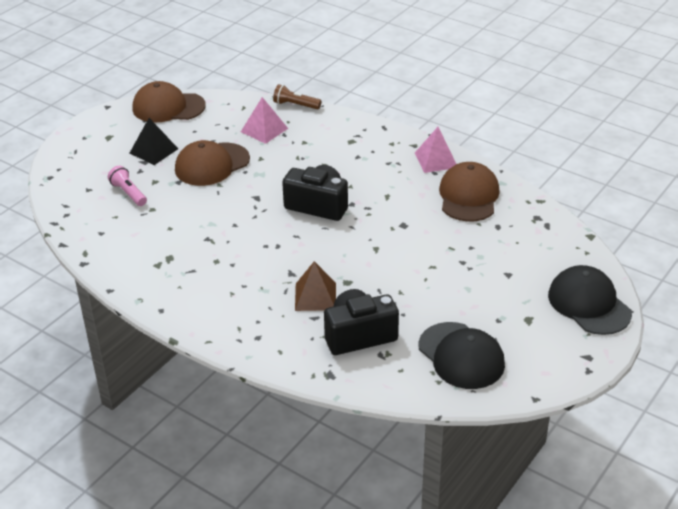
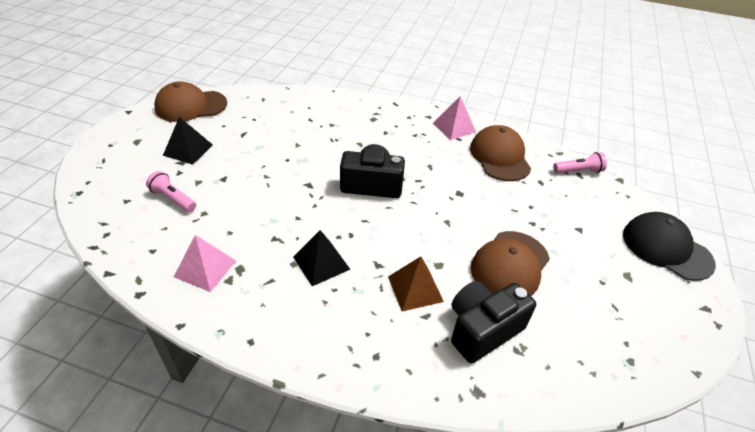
camera: 20 degrees left, 5 degrees up
(212, 164) = (252, 156): brown cap -> brown cap (510, 265)
(241, 264) = (321, 263): none -> black pyramid
(264, 130) = (290, 117): pink pyramid -> pink pyramid (205, 268)
(295, 105) = (310, 92): brown flashlight -> none
(461, 356) = (595, 334): black cap -> none
(548, 221) = (578, 171): none -> pink flashlight

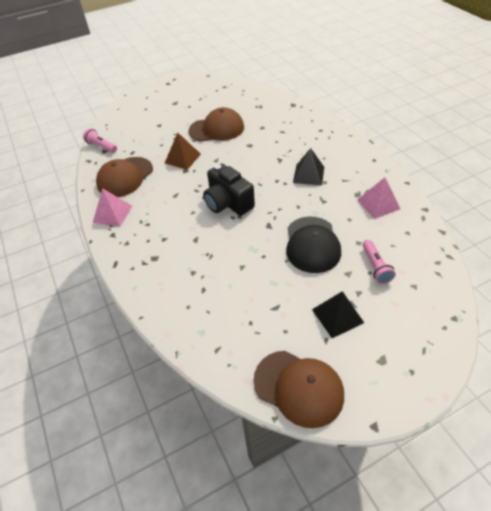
camera: 130 degrees left, 5 degrees up
(415, 288) = (274, 142): brown pyramid -> brown pyramid (182, 158)
(482, 329) = (265, 117): black camera -> none
(666, 248) = (139, 101): black cap -> black cap (312, 244)

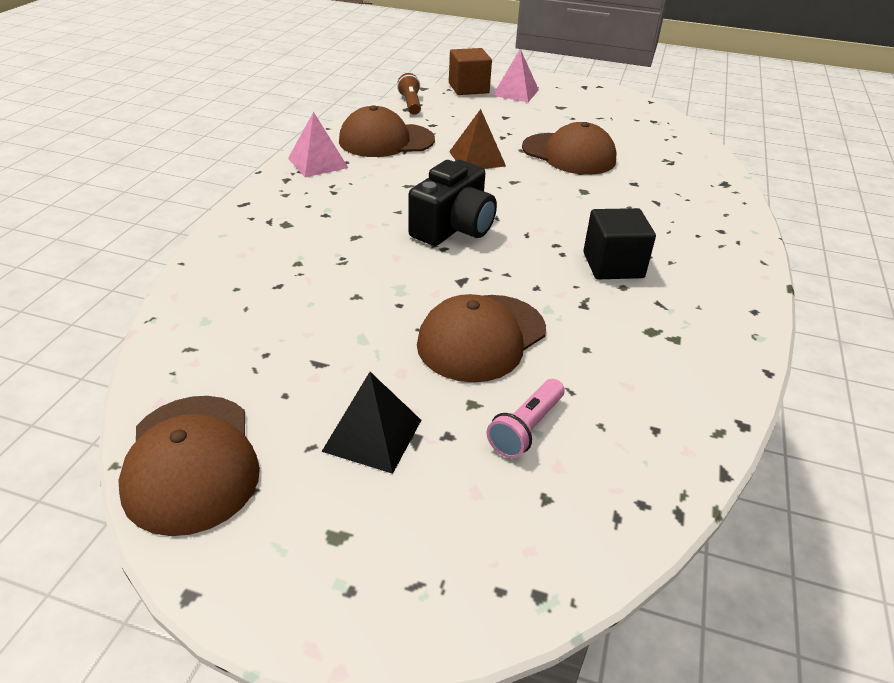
camera: 40 degrees right, 10 degrees down
(101, 146) = (410, 104): pink flashlight -> brown flashlight
(115, 118) = (468, 88): none -> brown cube
(228, 203) = (453, 228): black camera -> black camera turned 150 degrees counterclockwise
(308, 175) = (613, 265): black pyramid -> black cube
(312, 244) = (481, 337): black cap -> brown cap
(378, 204) = (665, 363): pink pyramid -> pink pyramid (515, 92)

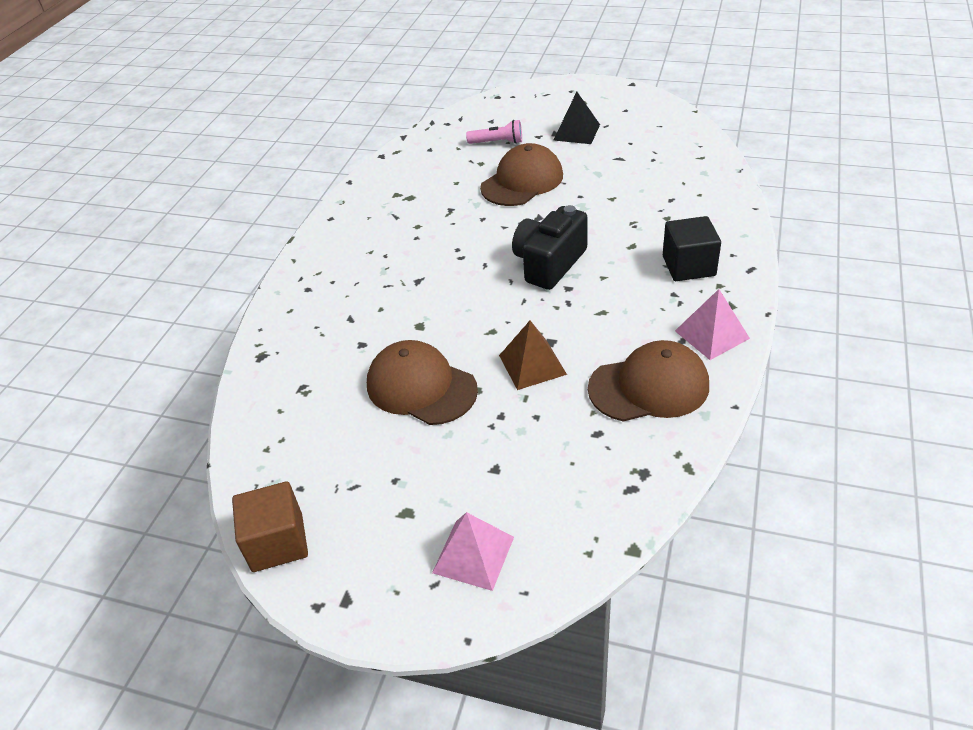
camera: 175 degrees left, 5 degrees up
(191, 462) = (659, 114): brown cap -> none
(410, 104) = (641, 488): brown flashlight -> none
(468, 88) = (555, 559): brown cube -> brown cube (277, 542)
(526, 428) = (497, 142): pink flashlight -> pink flashlight turned 60 degrees clockwise
(613, 265) = (419, 242): black cube -> black cube (688, 266)

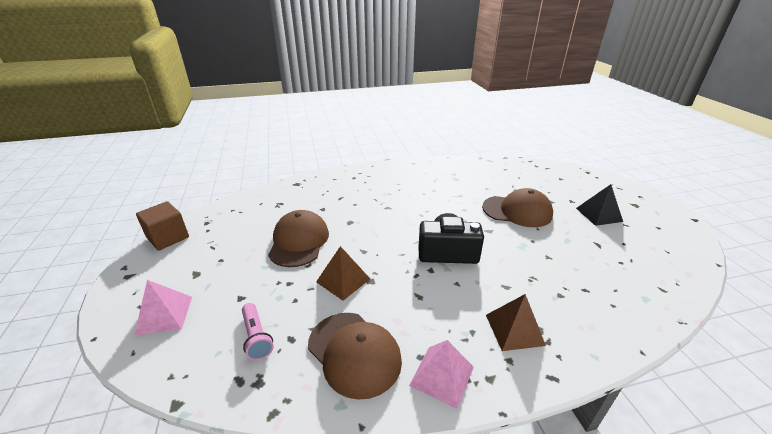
camera: 55 degrees right, 10 degrees down
(497, 142) = (543, 188): pink flashlight -> pink flashlight (257, 337)
(688, 266) = (514, 329): black cube -> brown pyramid

